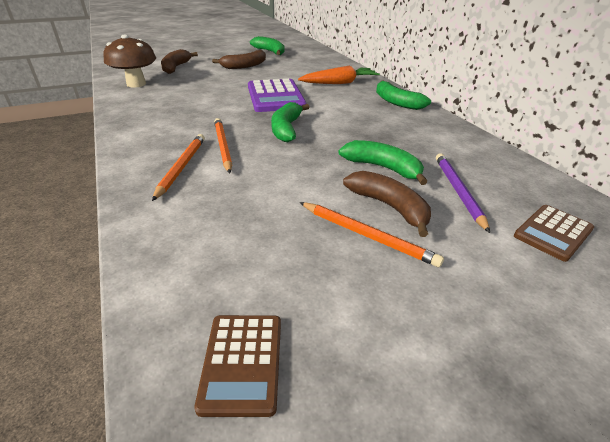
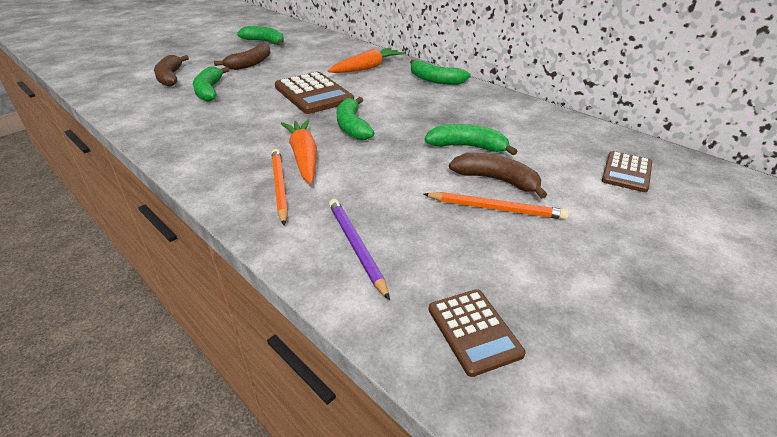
camera: 20 degrees left, 0 degrees up
(136, 84) = (140, 105): brown mushroom -> none
(195, 81) = (209, 91): none -> green banana
(223, 146) = (304, 157): orange pencil -> orange carrot
(275, 97) = (313, 94): purple calculator -> brown calculator
(458, 191) = (541, 154): purple pencil -> purple pencil (356, 247)

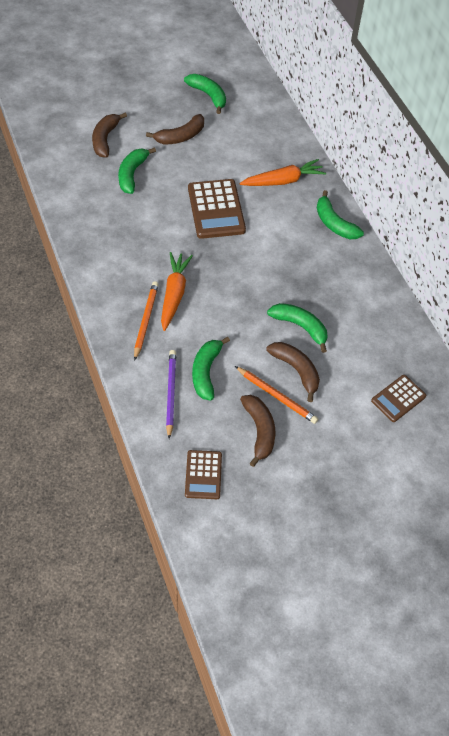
camera: 20 degrees right, 20 degrees up
(352, 126) = (226, 269): green banana -> green banana (206, 372)
(507, 249) = (259, 431): none -> brown banana

